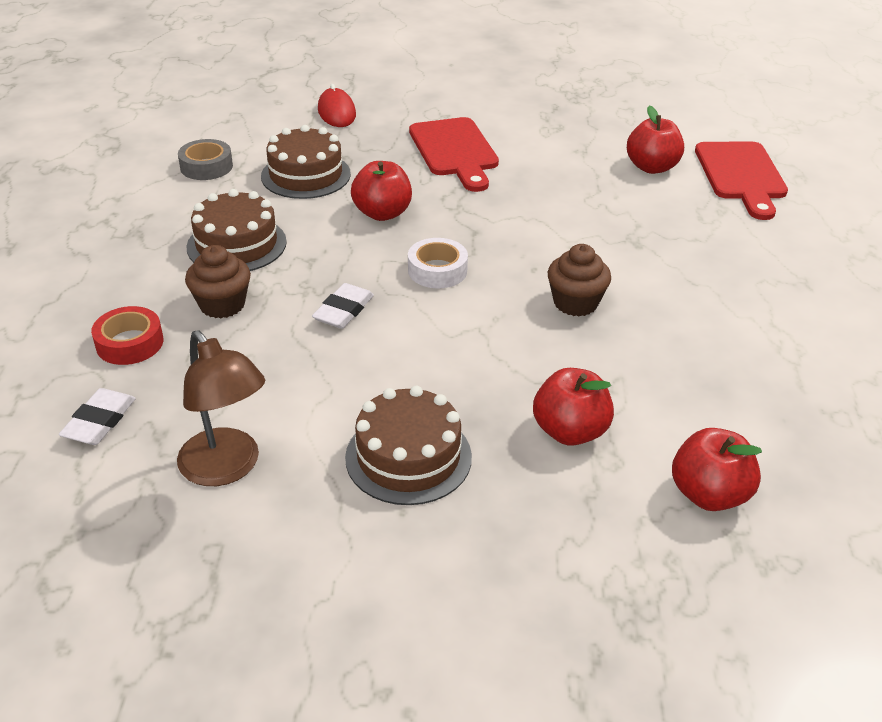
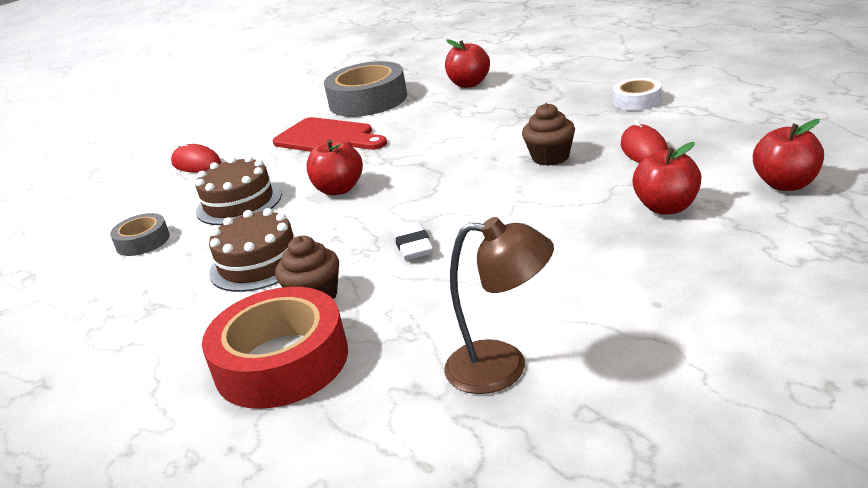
camera: 35 degrees left, 10 degrees down
(99, 421) = (350, 416): white eraser -> none
(130, 343) = (281, 362): red tape -> red tape, size x1.92
(408, 457) = (605, 279): brown cake -> none
(437, 270) = (435, 192): white tape -> white tape (637, 101)
(545, 129) = (368, 100): none -> grey tape
(661, 357) = (644, 150): none -> red mouse
(741, 175) = (525, 62): red cutting board -> none

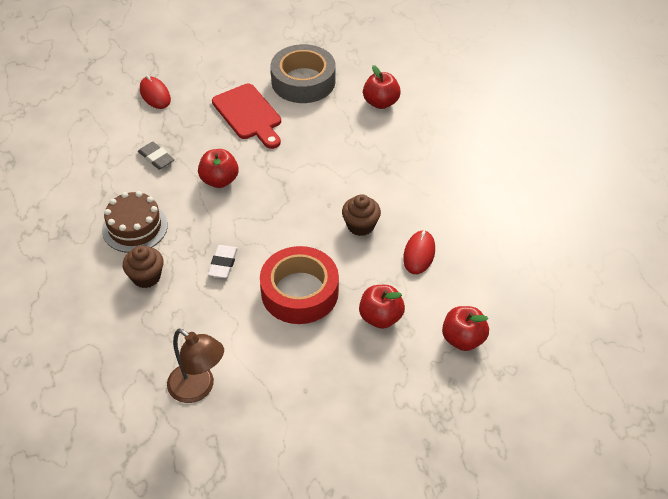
camera: 20 degrees right, 20 degrees up
(143, 241) = (85, 165): grey tape -> none
(239, 203) = (156, 158): brown cake -> grey eraser
(281, 362) = (101, 319): red tape -> red tape (299, 292)
(637, 101) = (464, 196): white tape -> none

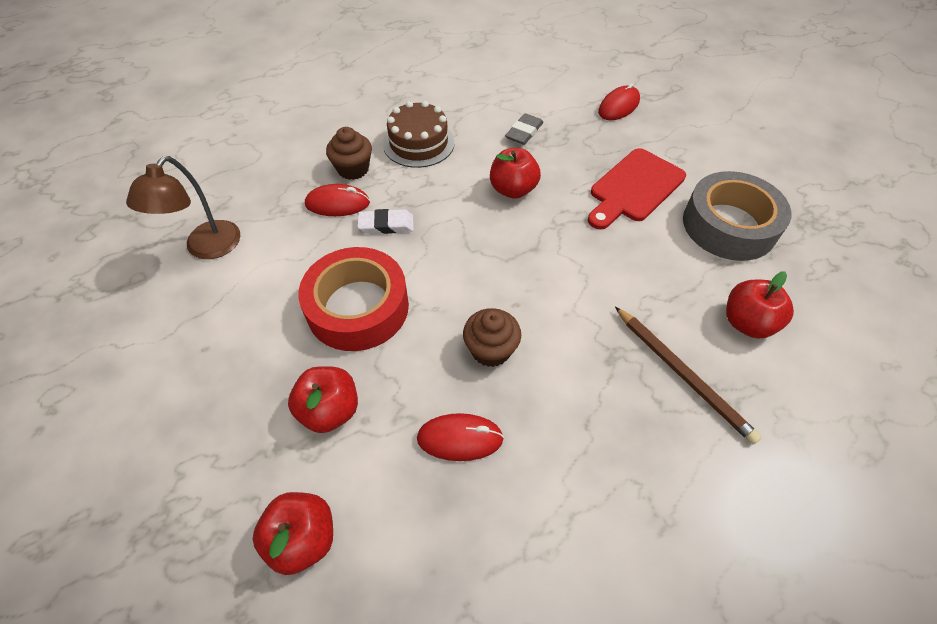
camera: 75 degrees right, 5 degrees up
(185, 292) = (337, 204): none -> red mouse
(406, 142) = (682, 375): none -> brown pencil

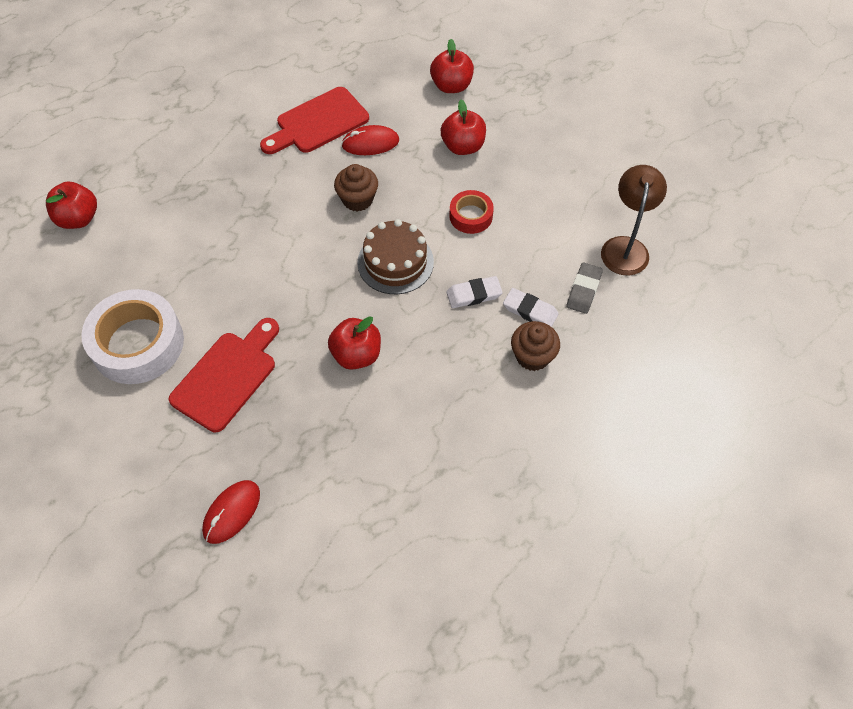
camera: 170 degrees right, 5 degrees up
(337, 204) = (530, 311): red mouse -> white eraser
(358, 307) = (471, 216): red tape -> red tape, size x0.52
(418, 143) = (473, 405): brown cake -> brown cake (395, 262)
(524, 132) = (352, 443): grey eraser -> grey eraser (583, 290)
(535, 493) = (318, 123): none -> red cutting board
(682, 375) = (212, 202): brown pencil -> none
(729, 225) = (138, 343): grey tape -> white tape
(747, 323) = (150, 248): red apple -> red apple (78, 219)

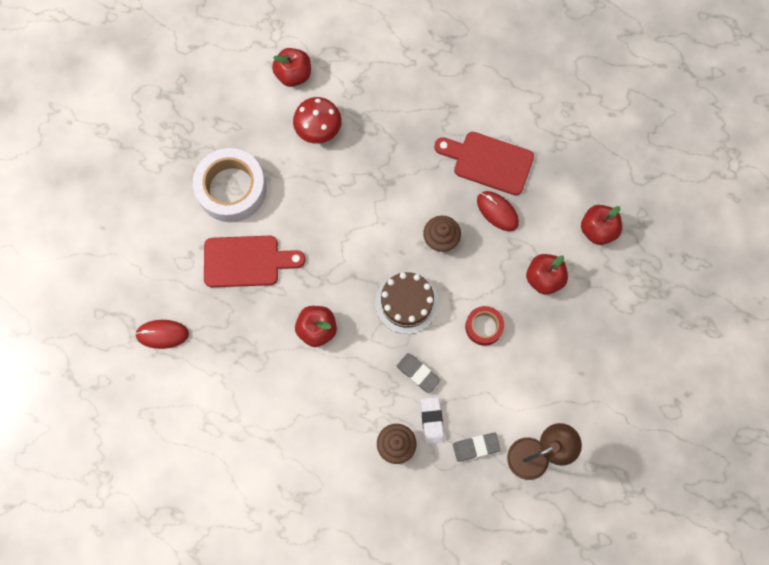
camera: 55 degrees right, 15 degrees up
(154, 231) = (318, 129): none -> red mushroom
(474, 294) = (418, 373): white eraser -> grey eraser

